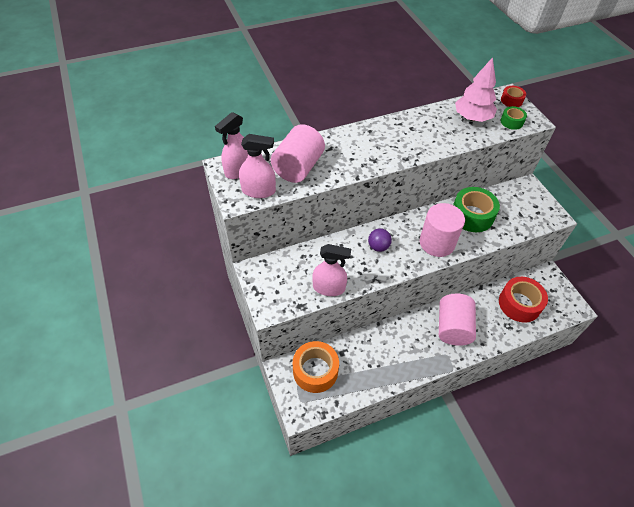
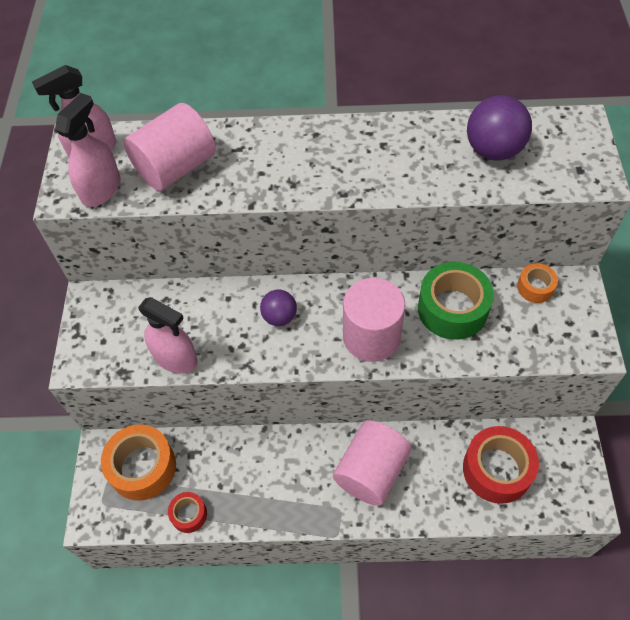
camera: 25 degrees right, 5 degrees up
(259, 191) = (101, 189): pink spray bottle -> pink spray bottle turned 90 degrees counterclockwise
(472, 118) = (493, 150): pink tree -> purple ball
(508, 193) = (535, 287): none -> orange tape
(511, 100) = (581, 135): red tape -> red tape (189, 514)
(511, 122) = (557, 172): green tape -> none

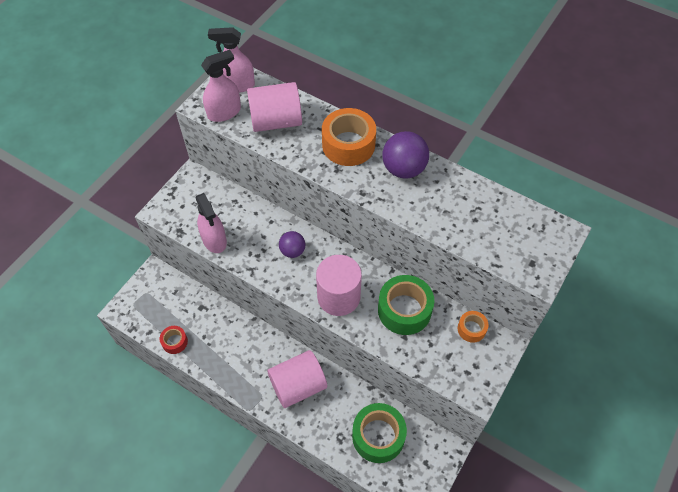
camera: 30 degrees right, 0 degrees up
(142, 467) = (169, 298): orange tape -> orange tape (348, 144)
(493, 150) = (483, 217): purple ball -> purple ball (403, 169)
(497, 469) = (378, 436): red tape -> green tape

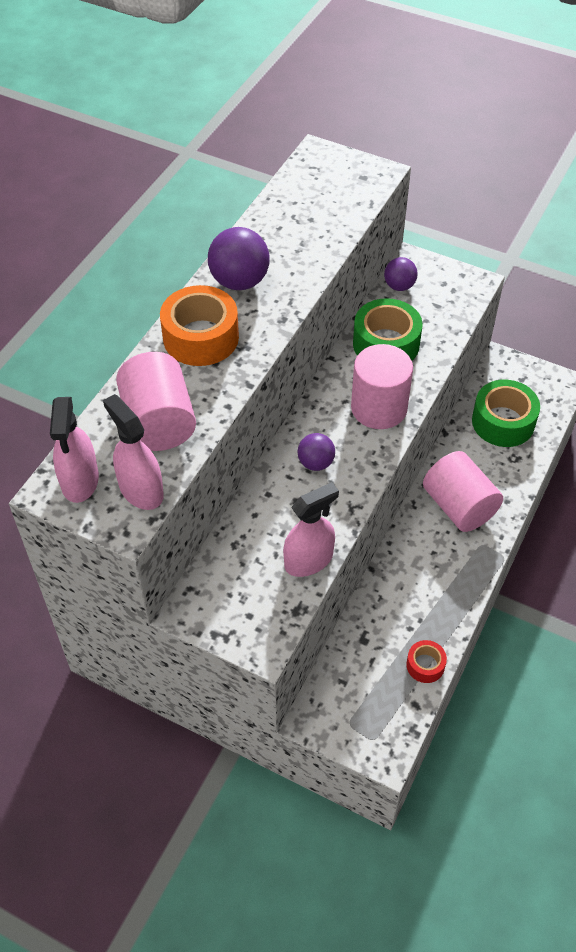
camera: 95 degrees left, 5 degrees down
(471, 329) = (399, 286): orange tape -> purple ball

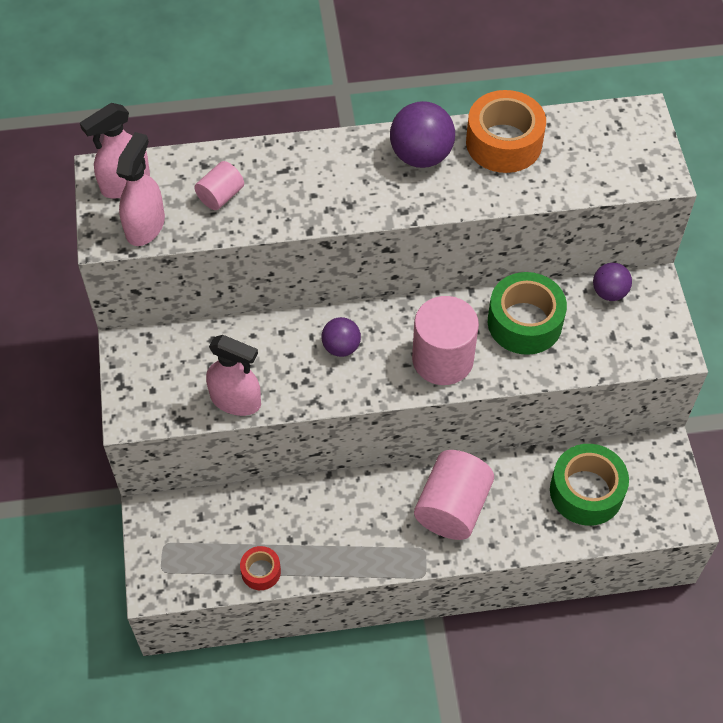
camera: 55 degrees right, 5 degrees up
(158, 422) = (220, 196): pink cylinder -> pink cylinder, size x0.53
(201, 337) = (333, 168): orange tape -> orange tape (504, 143)

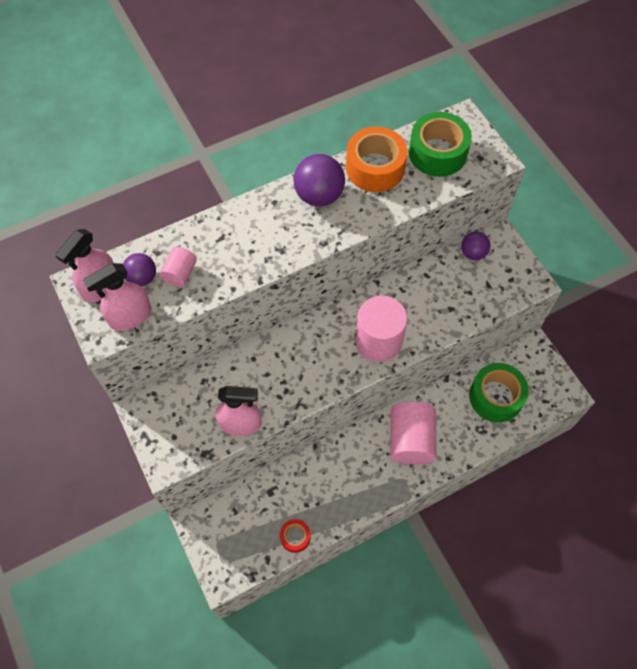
camera: 20 degrees left, 5 degrees up
(145, 226) = (130, 316): pink spray bottle -> pink spray bottle turned 120 degrees counterclockwise
(341, 347) = (302, 356): purple ball -> purple ball (142, 278)
(524, 322) = (424, 294): green tape -> green tape (437, 153)

